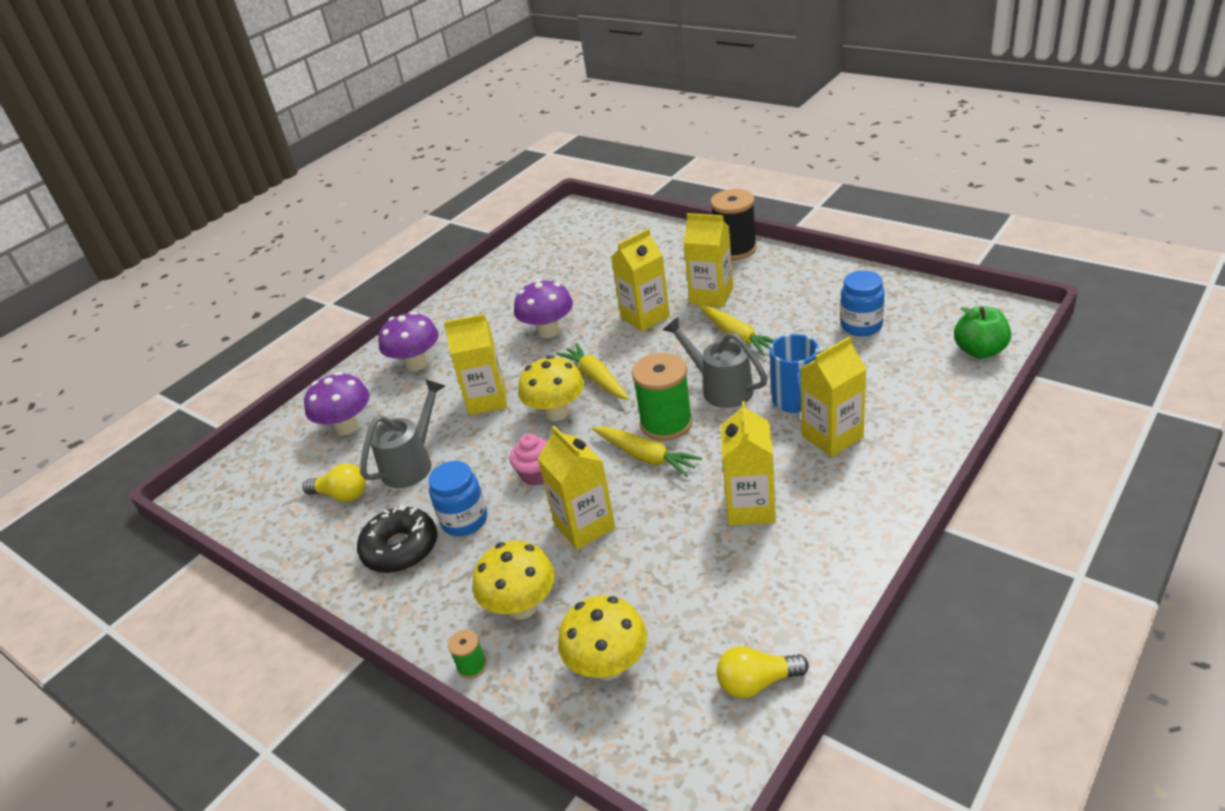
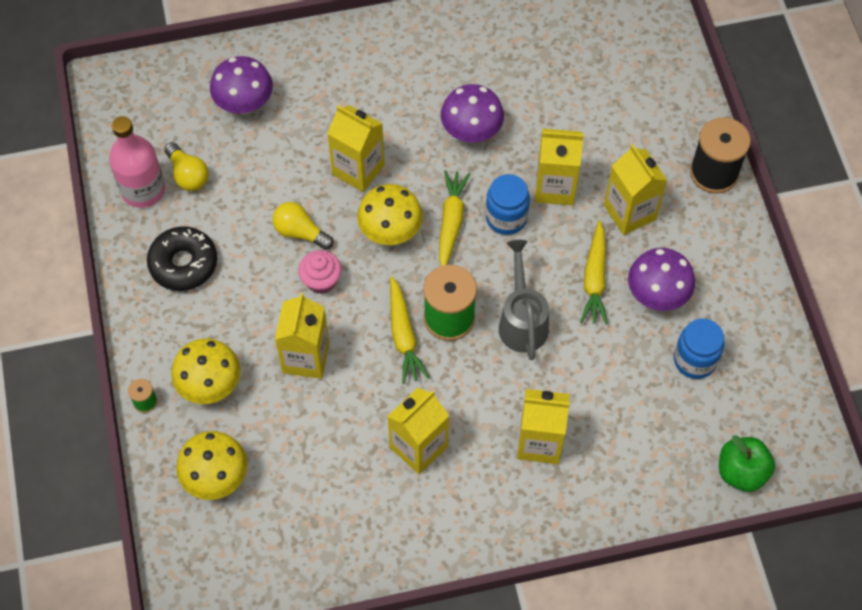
camera: 35 degrees right, 25 degrees up
(308, 530) = (143, 190): none -> pink bottle
(412, 464) = (254, 188): grey watering can -> none
(416, 364) = (347, 76): purple mushroom -> purple mushroom (657, 295)
(464, 520) = (241, 278): blue jar -> blue jar (506, 218)
(757, 682) = (281, 571): yellow light bulb -> yellow light bulb (300, 232)
(795, 401) = (555, 386): blue mug -> none

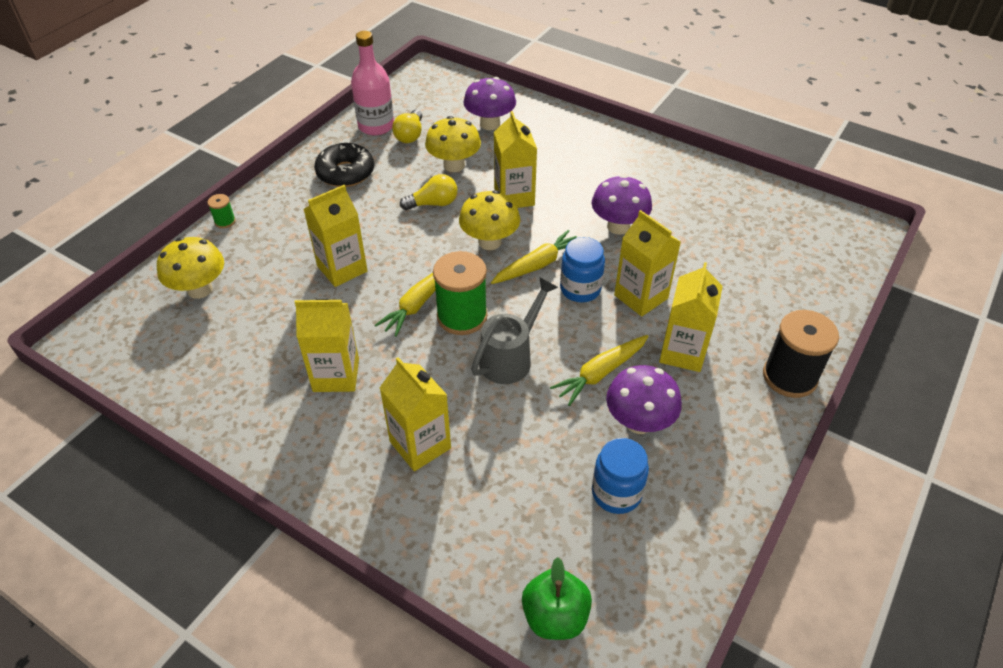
camera: 45 degrees right, 15 degrees down
(210, 385) = (269, 240): yellow mushroom -> yellow mushroom (454, 165)
(300, 232) = (433, 204): yellow light bulb -> yellow light bulb turned 90 degrees clockwise
(321, 280) = (410, 236): pink cupcake -> none

